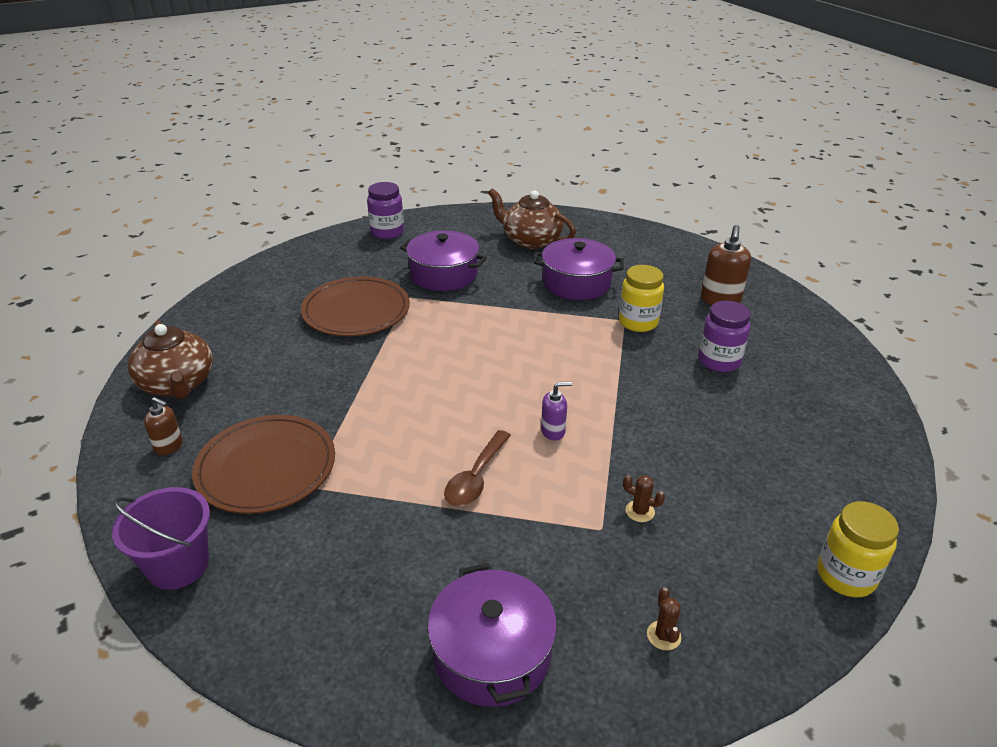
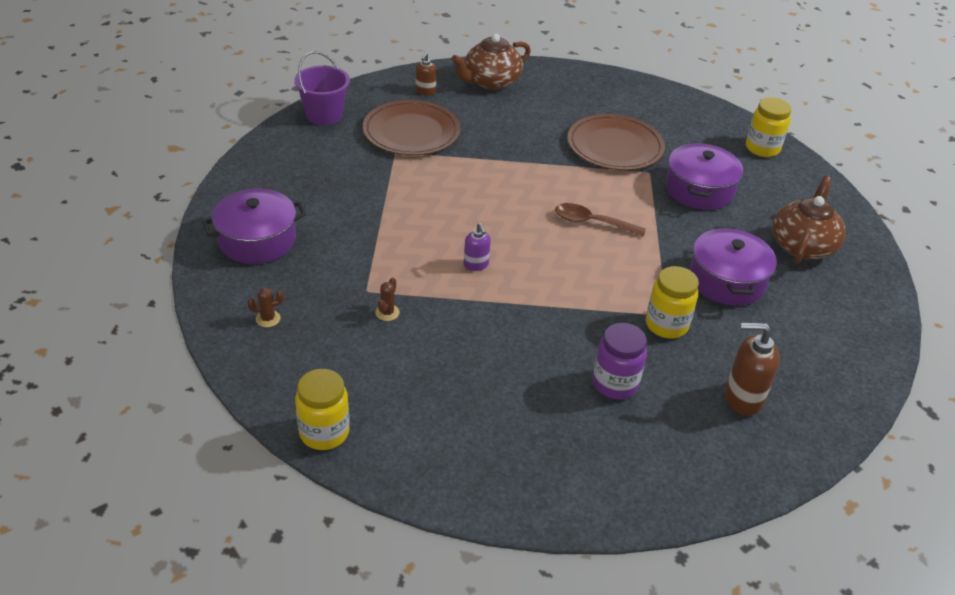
camera: 80 degrees right, 5 degrees up
(387, 232) = (762, 148): purple jar -> yellow jar
(476, 477) = (414, 225): brown spoon -> brown spoon (592, 222)

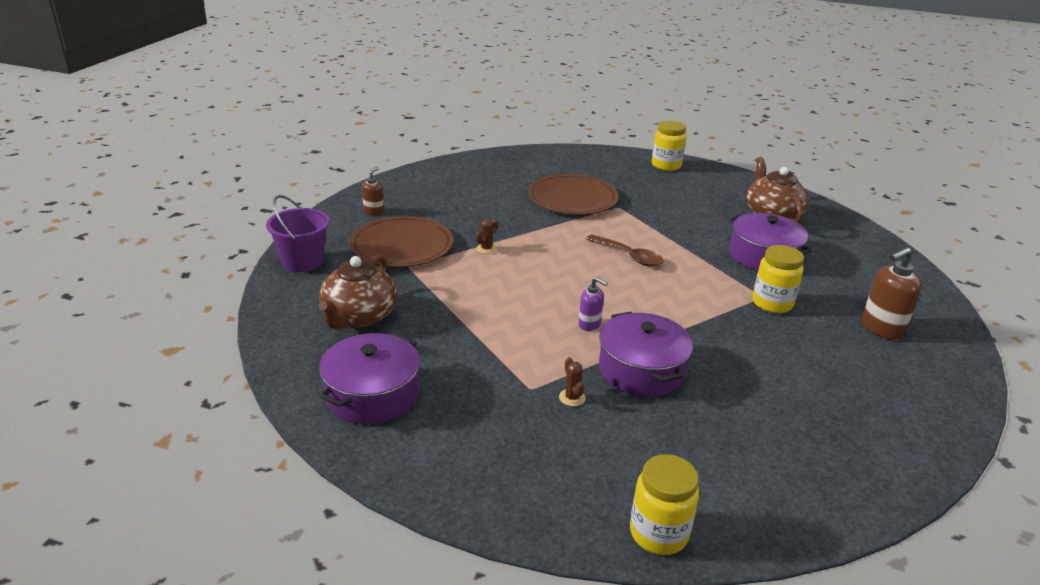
camera: 35 degrees left, 10 degrees down
(268, 319) = (474, 460): brown cactus -> brown cactus (486, 249)
(425, 91) = (373, 211): brown soap dispenser -> brown soap dispenser turned 135 degrees counterclockwise
(490, 82) = (419, 186): brown teapot -> brown teapot (359, 316)
(592, 222) = (629, 256): brown spoon -> brown spoon turned 120 degrees counterclockwise
(615, 384) = (800, 362): purple jar -> none
(699, 190) = (665, 206): purple pot -> purple pot (641, 370)

